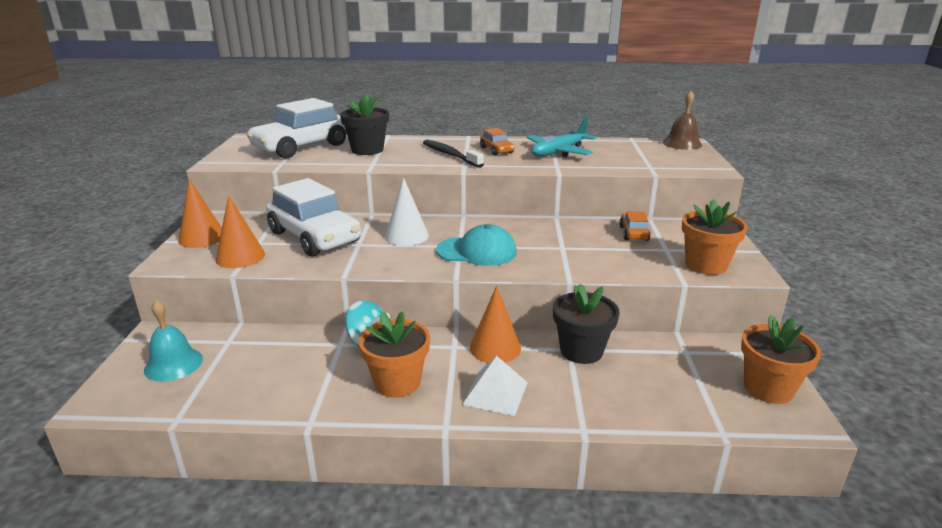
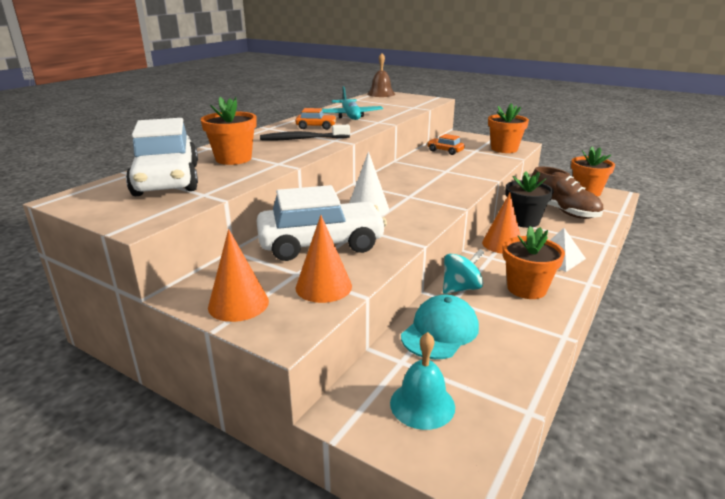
camera: 60 degrees left, 0 degrees up
(367, 150) = (233, 159): black flower pot -> orange flower pot
(477, 251) = (425, 193): turquoise cap -> turquoise cap (440, 331)
(654, 376) = (562, 211): none -> brown shoe

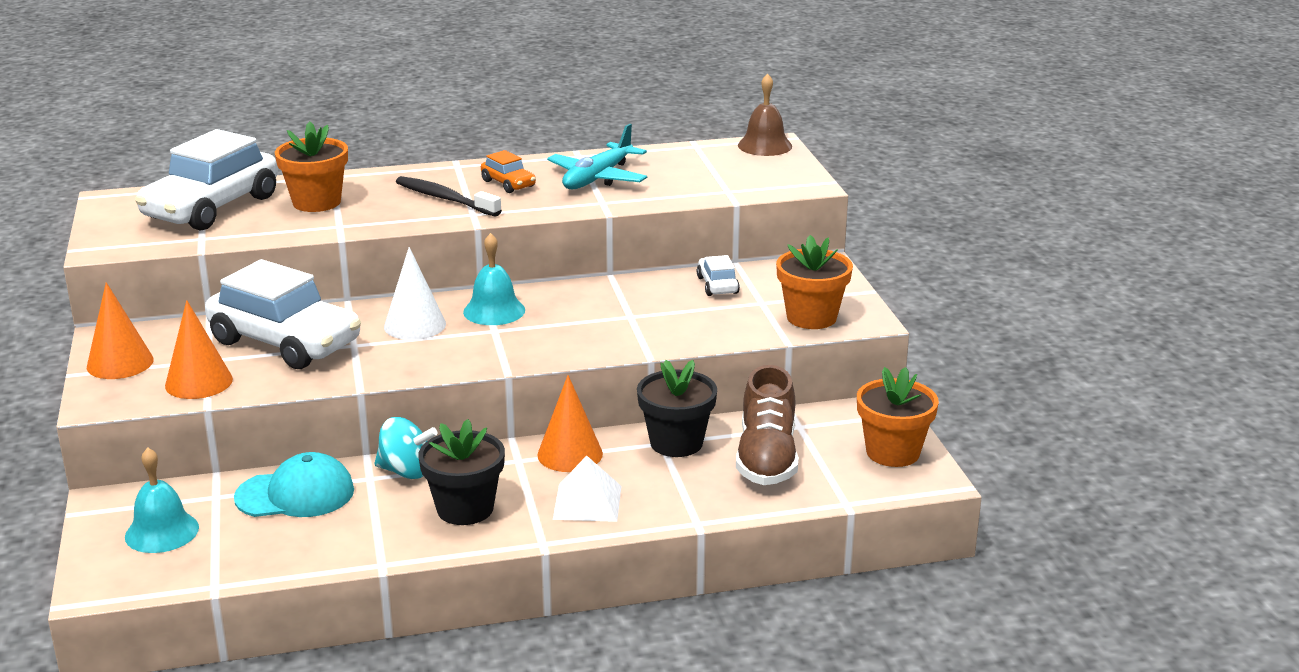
camera: 45 degrees right, 0 degrees up
(387, 189) = (494, 311): none -> turquoise bell
(445, 151) = (717, 285): orange car -> white car
(526, 288) = (465, 509): orange flower pot -> black flower pot

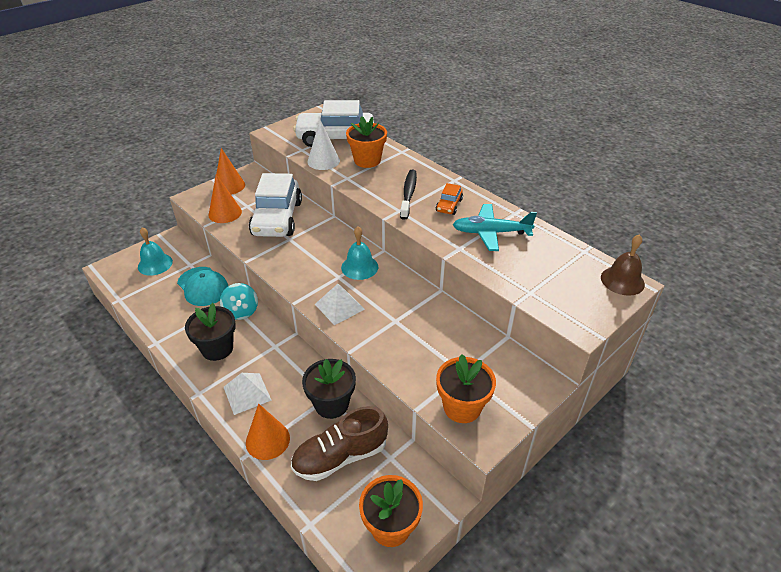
camera: 60 degrees right, 15 degrees up
(415, 325) = (323, 248): white cone -> white cone (323, 161)
(557, 344) = (339, 306): none -> white pyramid
(570, 454) = (292, 364): orange cone -> orange cone (267, 440)
(717, 285) = (467, 342): white car -> none

